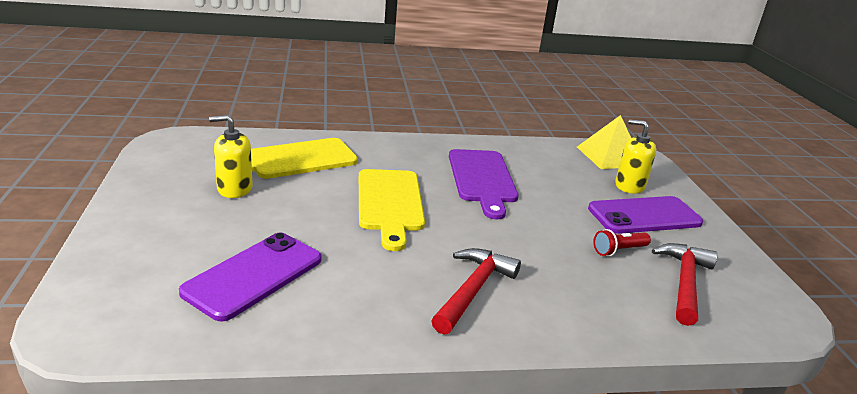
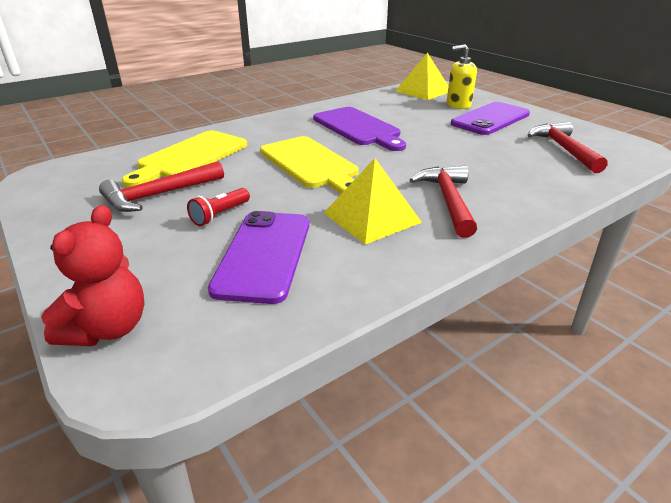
camera: 25 degrees left, 5 degrees up
(92, 287) = (108, 328): none -> red teddy bear
(234, 189) = (159, 195): yellow soap dispenser -> red hammer
(380, 278) = (372, 217): none -> yellow pyramid
(618, 250) = (503, 144): red flashlight -> red flashlight (220, 215)

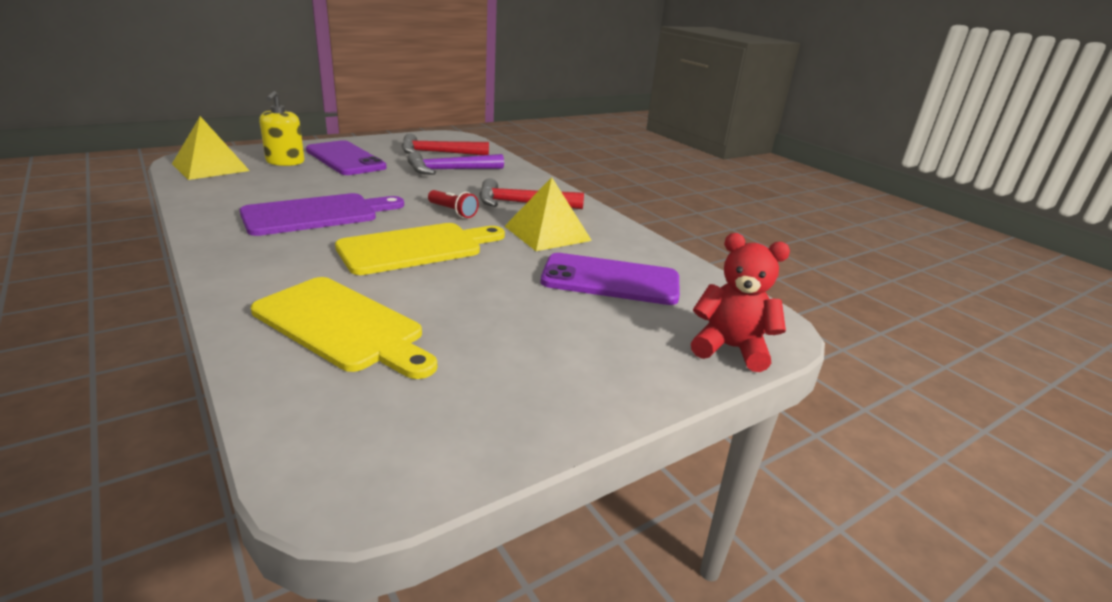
camera: 90 degrees left, 5 degrees down
(159, 195) = (470, 343): red hammer -> none
(220, 215) = (532, 301): red flashlight -> red flashlight (453, 212)
(513, 159) = (450, 170): none -> purple hammer

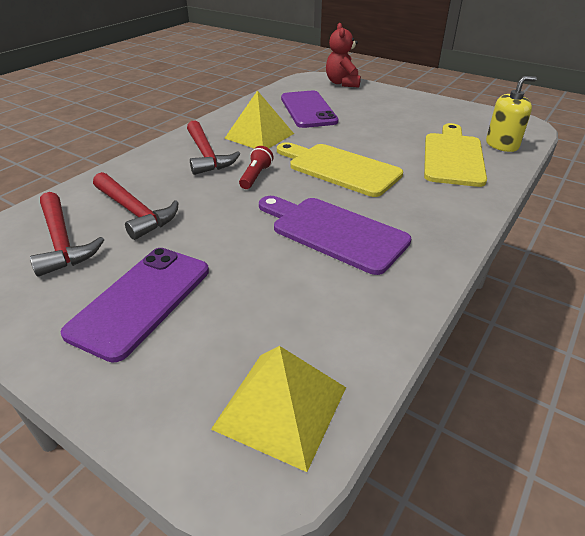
camera: 110 degrees left, 10 degrees up
(285, 162) = (195, 347): yellow soap dispenser -> yellow soap dispenser (502, 145)
(450, 170) = (135, 212): purple hammer -> red hammer

